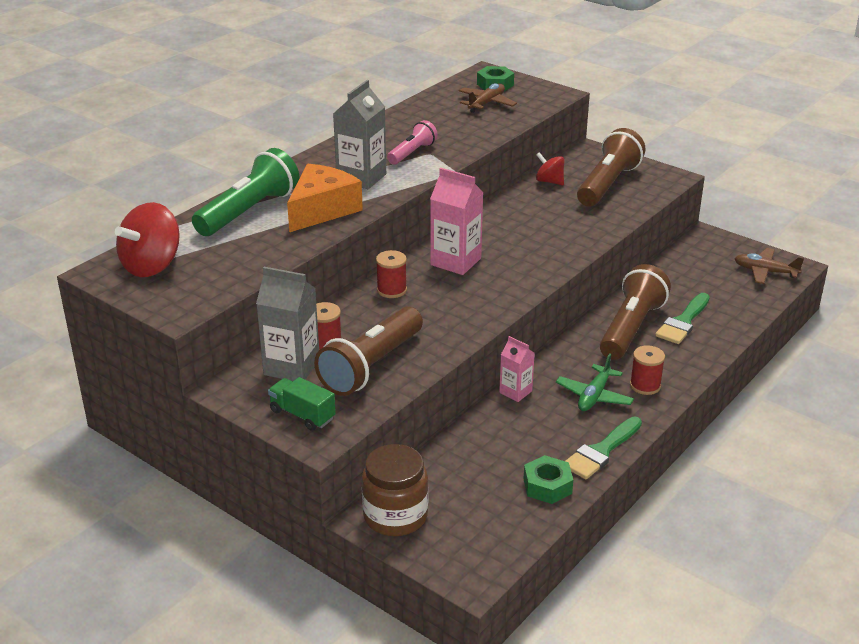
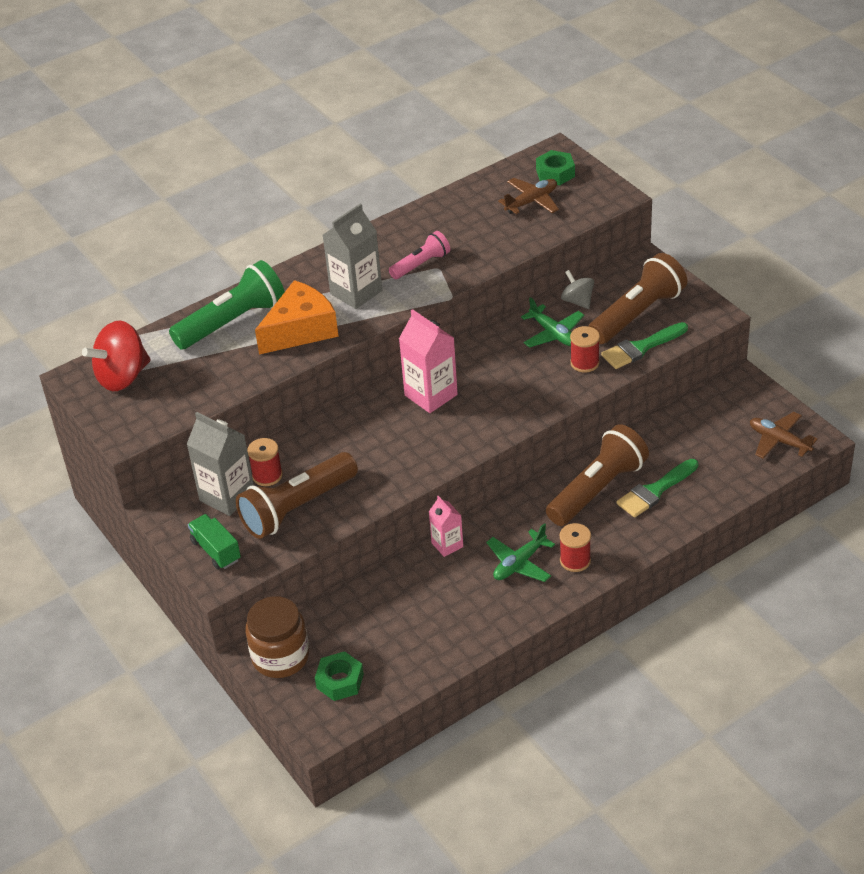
camera: 20 degrees right, 10 degrees up
(391, 290) = (354, 421): red spool -> red spool (584, 363)
(542, 205) = (553, 334): none -> green plane
(547, 486) = (427, 653): green nut -> green nut (340, 681)
(549, 181) = (577, 301): red spinning top -> grey spinning top
(601, 451) = (495, 626): green brush -> green brush (641, 348)

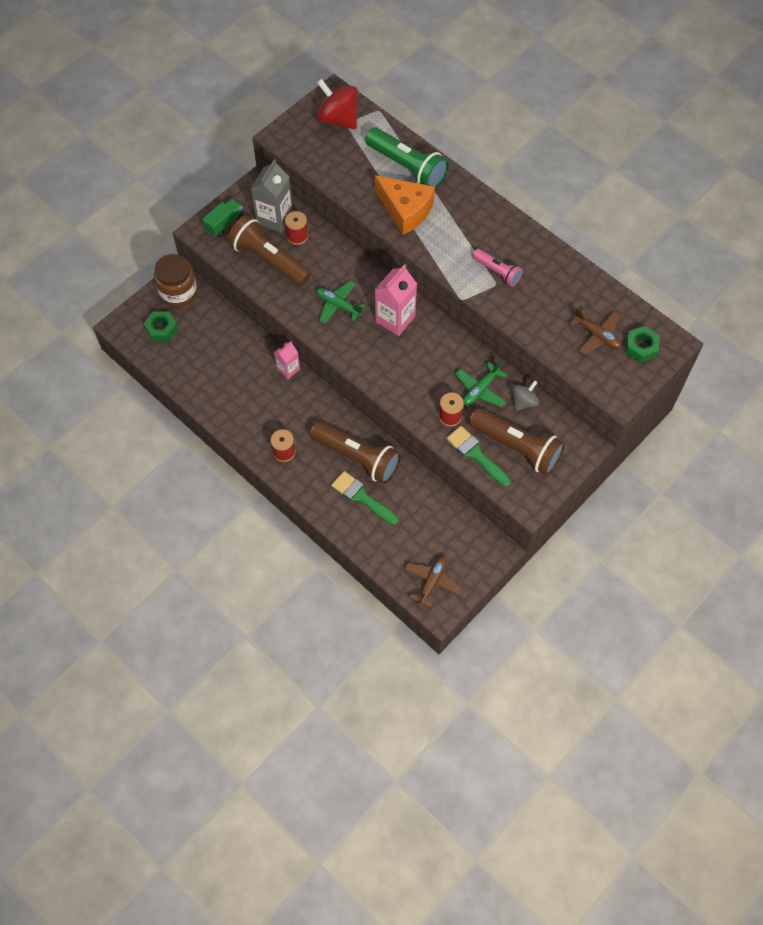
camera: 75 degrees right, 20 degrees up
(356, 292) = (455, 236): grey carton -> none
(519, 563) = (276, 417): green plane -> green plane (338, 305)

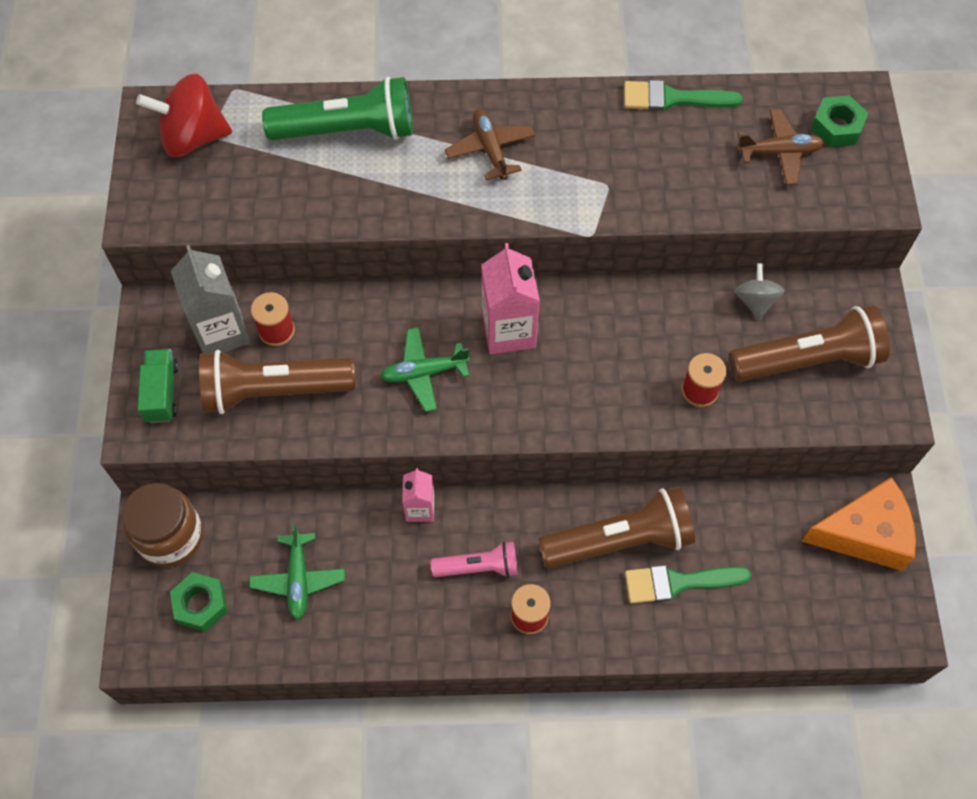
camera: 45 degrees left, 0 degrees up
(405, 210) = (405, 183): orange cheese -> orange cheese (864, 533)
(432, 582) = (862, 606): brown plane -> brown plane (490, 149)
(475, 454) = (776, 409): green brush -> green brush (672, 98)
(480, 390) = (695, 329): green plane -> green plane (298, 579)
(497, 272) = (593, 170): pink flashlight -> pink flashlight (478, 567)

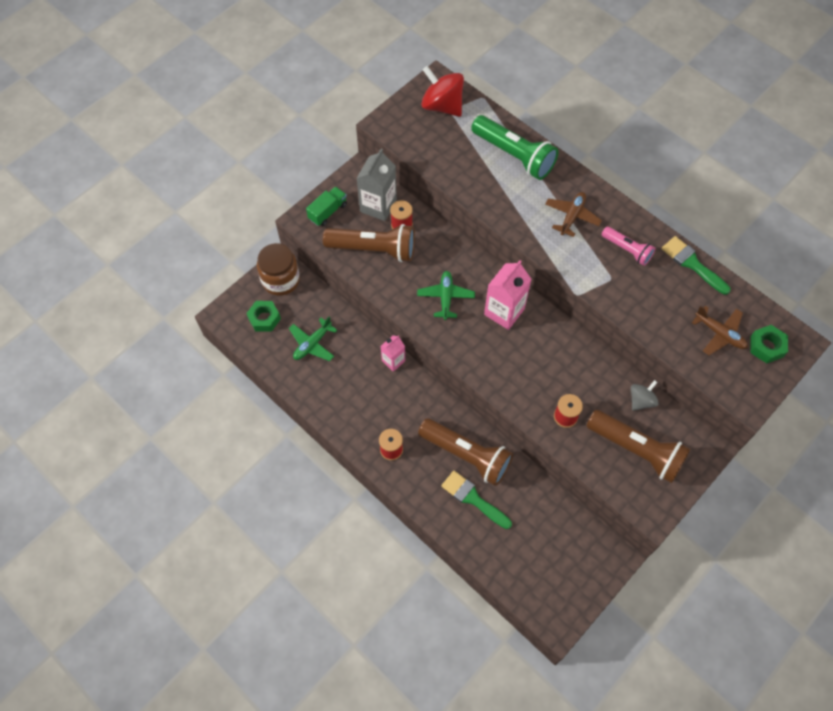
camera: 45 degrees right, 0 degrees up
(274, 390) = (374, 250): brown flashlight -> brown flashlight turned 150 degrees clockwise
(424, 373) = (445, 297): green plane -> green plane turned 60 degrees clockwise
(478, 567) = (392, 408): pink flashlight -> pink flashlight (627, 250)
(864, 533) = (588, 562): orange cheese -> none

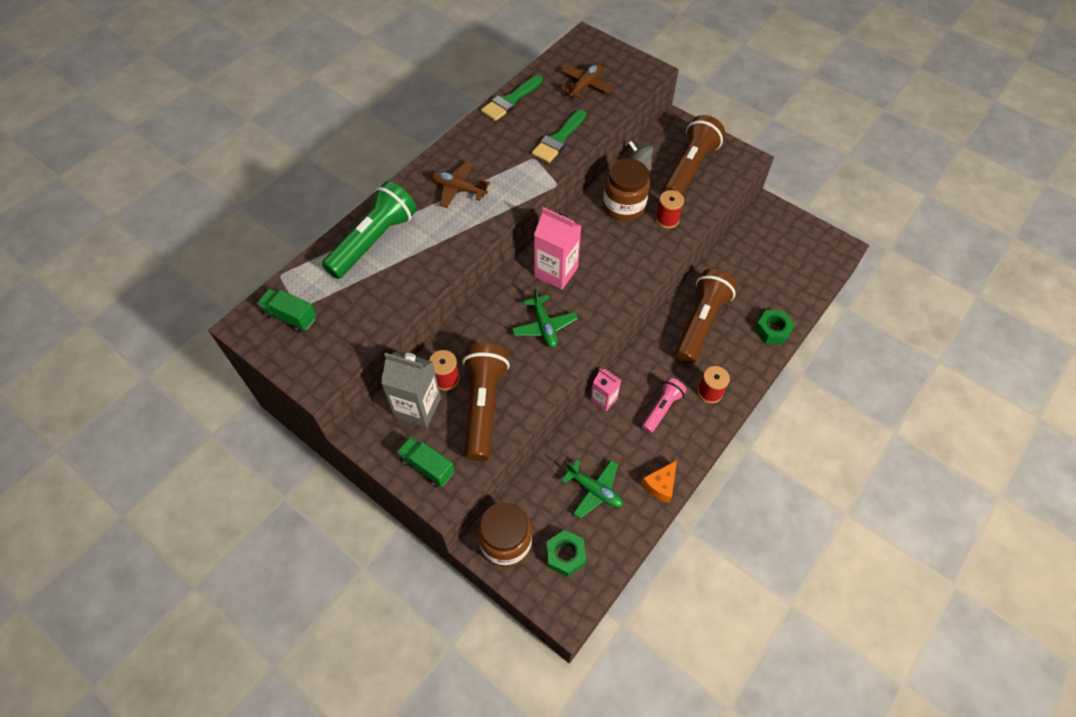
camera: 95 degrees left, 5 degrees down
(309, 394) = (660, 485): none -> orange cheese
(442, 106) = (290, 317): red spinning top -> green truck
(445, 297) = (544, 326): green plane -> green plane turned 105 degrees counterclockwise
(473, 498) = (744, 315): green brush -> green brush (558, 139)
(584, 379) = (624, 206): none -> brown jar
(627, 250) = (498, 146): pink flashlight -> pink flashlight (662, 409)
(766, 346) = (593, 57): green nut -> green nut (772, 330)

